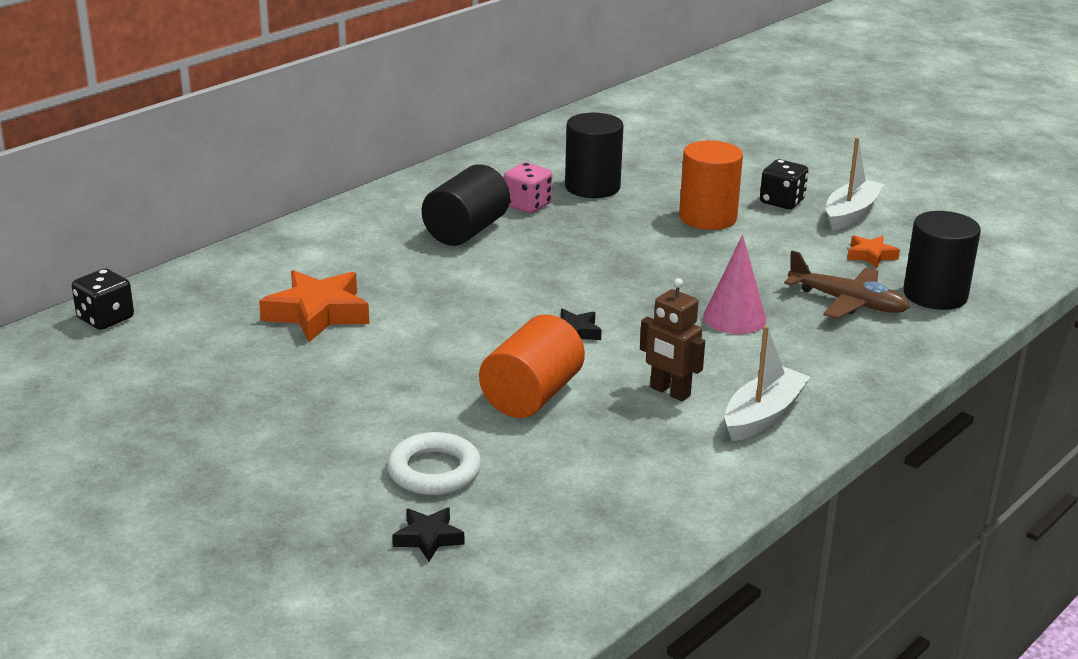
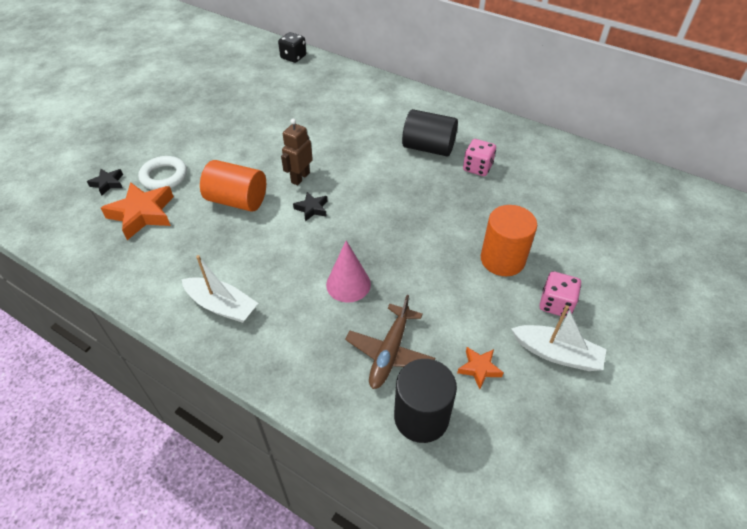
camera: 80 degrees right, 20 degrees up
(318, 313) = (312, 113): orange star -> orange star (142, 214)
(592, 187) = (522, 194): black cylinder -> none
(669, 392) = (247, 258): brown robot -> brown robot (300, 178)
(782, 201) = (556, 304): black dice -> pink dice

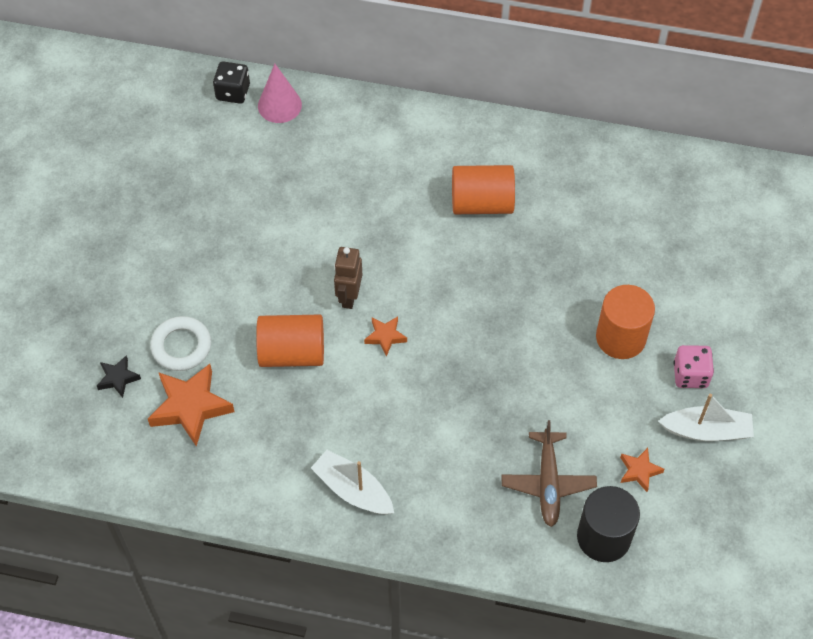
camera: 20 degrees left, 10 degrees up
(222, 306) = (353, 490): white boat -> white boat turned 150 degrees counterclockwise
(312, 209) = (385, 337): black star -> orange star
(348, 284) = (472, 421): pink cone -> pink cone (279, 105)
(428, 148) = (482, 203): black cylinder -> orange cylinder
(477, 168) = (550, 217): pink dice -> none

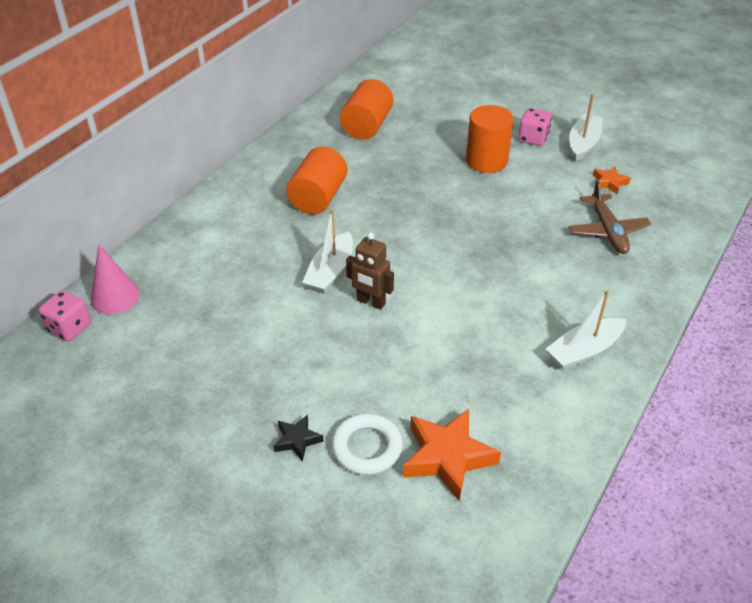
camera: 70 degrees left, 15 degrees down
(118, 378) = (383, 518): black star -> black star (297, 440)
(233, 92) = (69, 328): black dice -> pink dice
(292, 353) = (415, 358): orange cylinder -> orange cylinder (367, 126)
(376, 251) = (330, 272): none -> white boat
(385, 337) = (426, 289): orange star -> none
(548, 482) = (607, 230): brown plane -> brown plane turned 60 degrees clockwise
(603, 537) = (664, 215): black cylinder -> none

